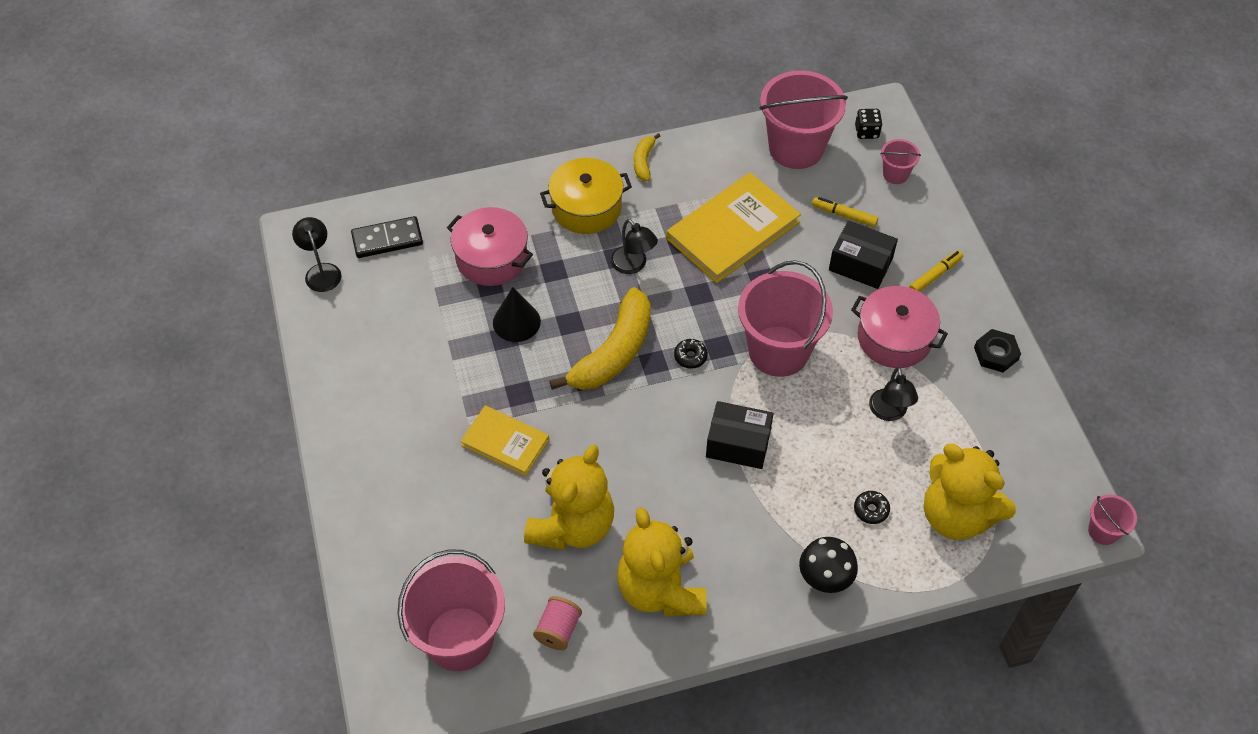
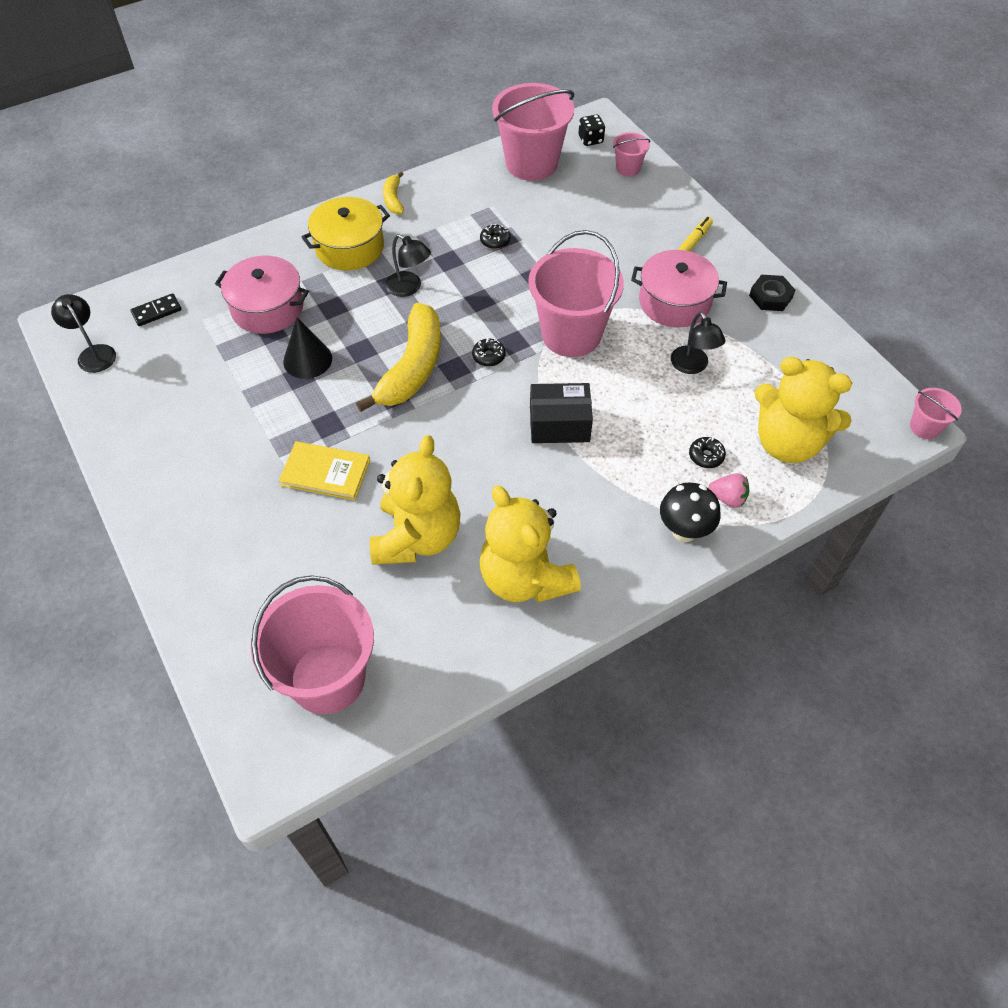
camera: 15 degrees left, 0 degrees up
(387, 239) = (156, 311): black domino -> black domino, size x0.66
(558, 630) = (431, 643): pink spool -> none
(732, 230) = (495, 241): yellow book -> black donut
(844, 215) = (593, 209): yellow marker -> none
(860, 264) = (622, 247): black box -> none
(877, 558) = (728, 498): none -> pink strawberry

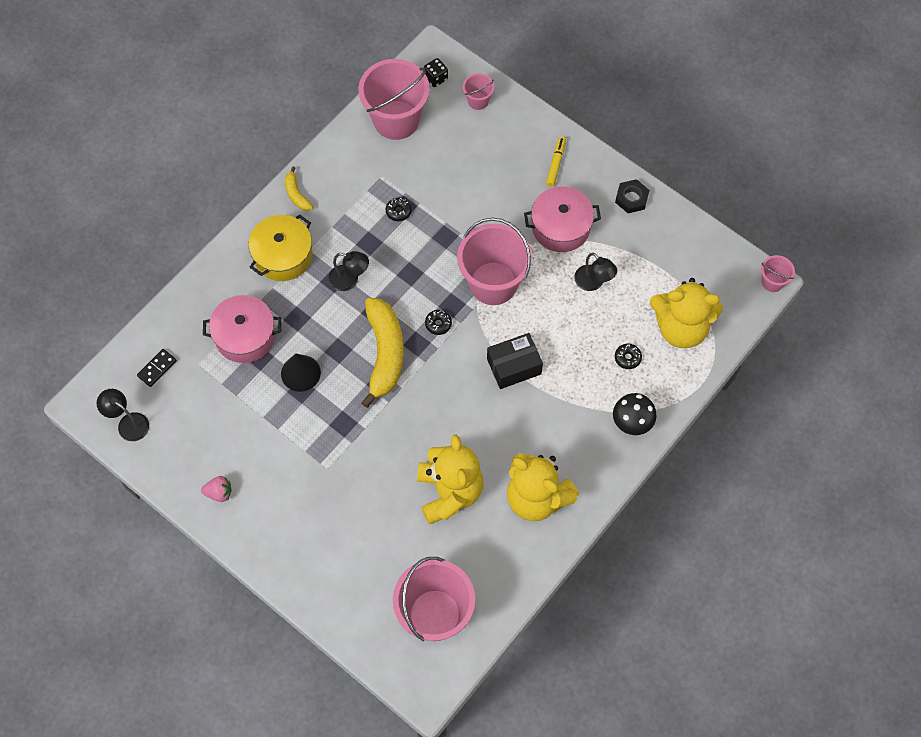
camera: 20 degrees left, 10 degrees up
(325, 473) = (361, 464): yellow book -> none
(728, 498) = (653, 387): pink strawberry -> pink strawberry (219, 493)

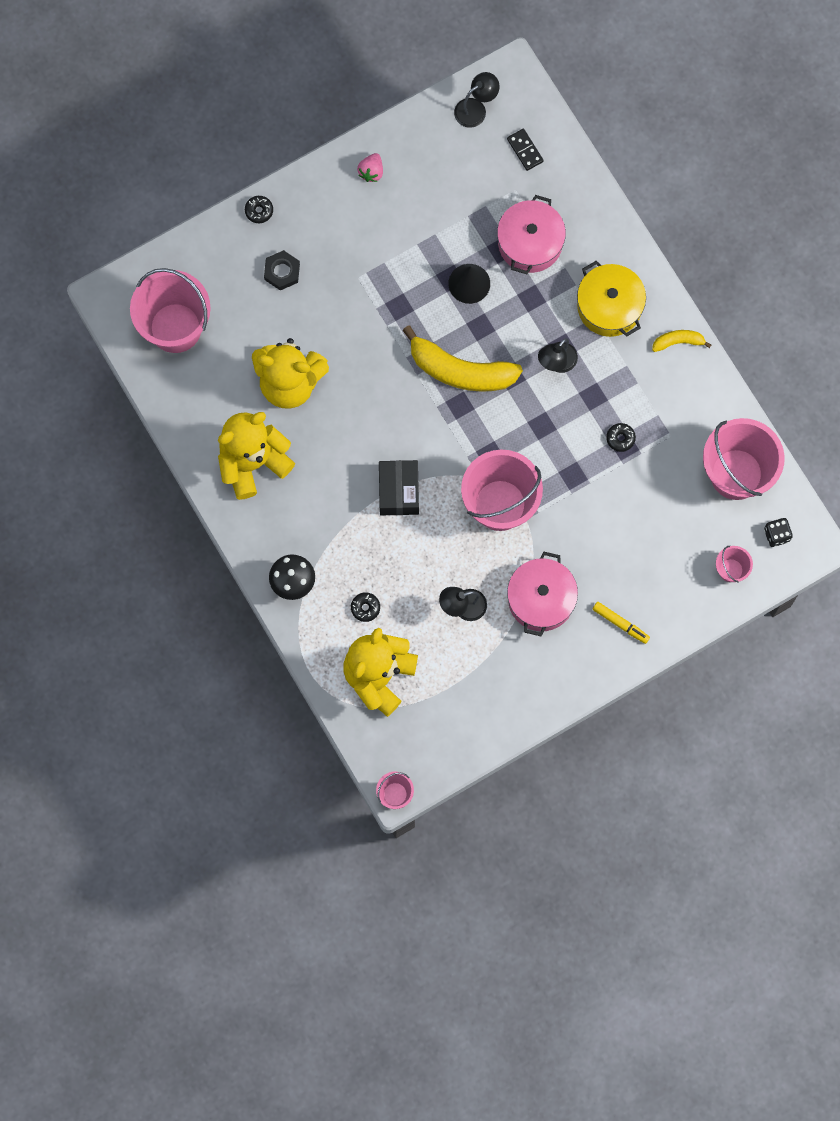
camera: 110 degrees right, 10 degrees up
(438, 324) = (473, 434): black donut -> black donut (259, 211)
(631, 198) = (549, 687): black nut -> black nut (282, 272)

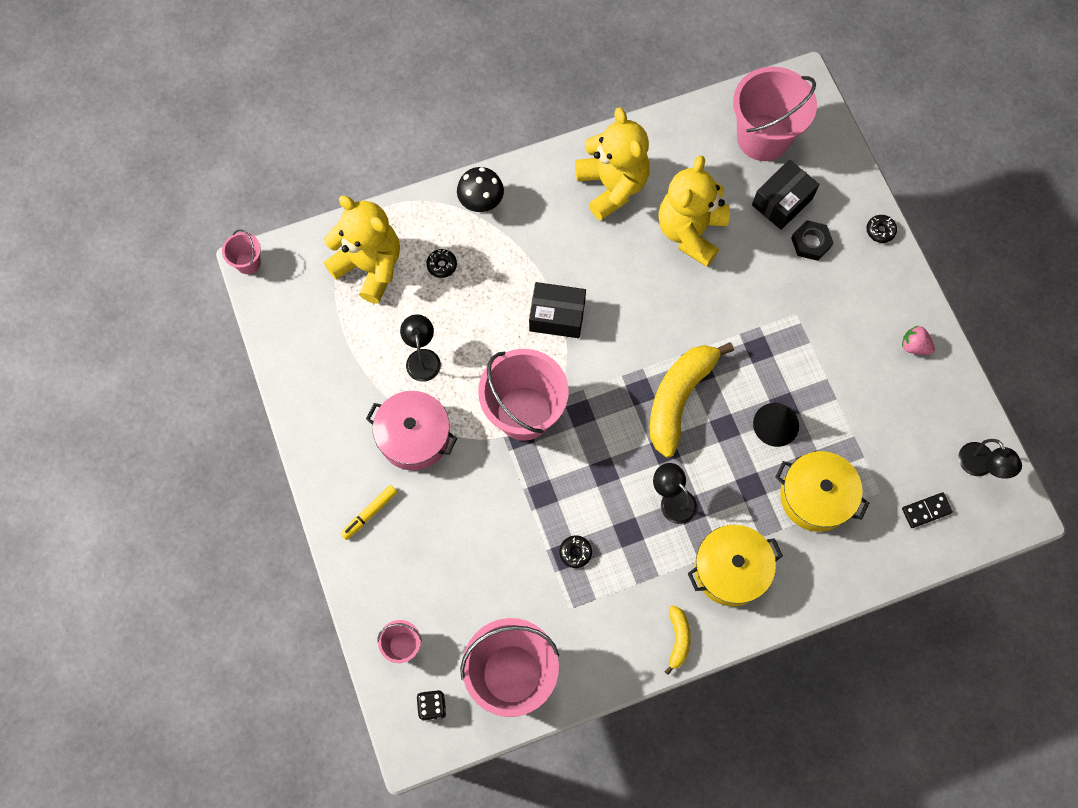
camera: 100 degrees right, 5 degrees down
(243, 302) = (782, 202): none -> black box
(530, 243) = (815, 496): pink pot -> yellow pot

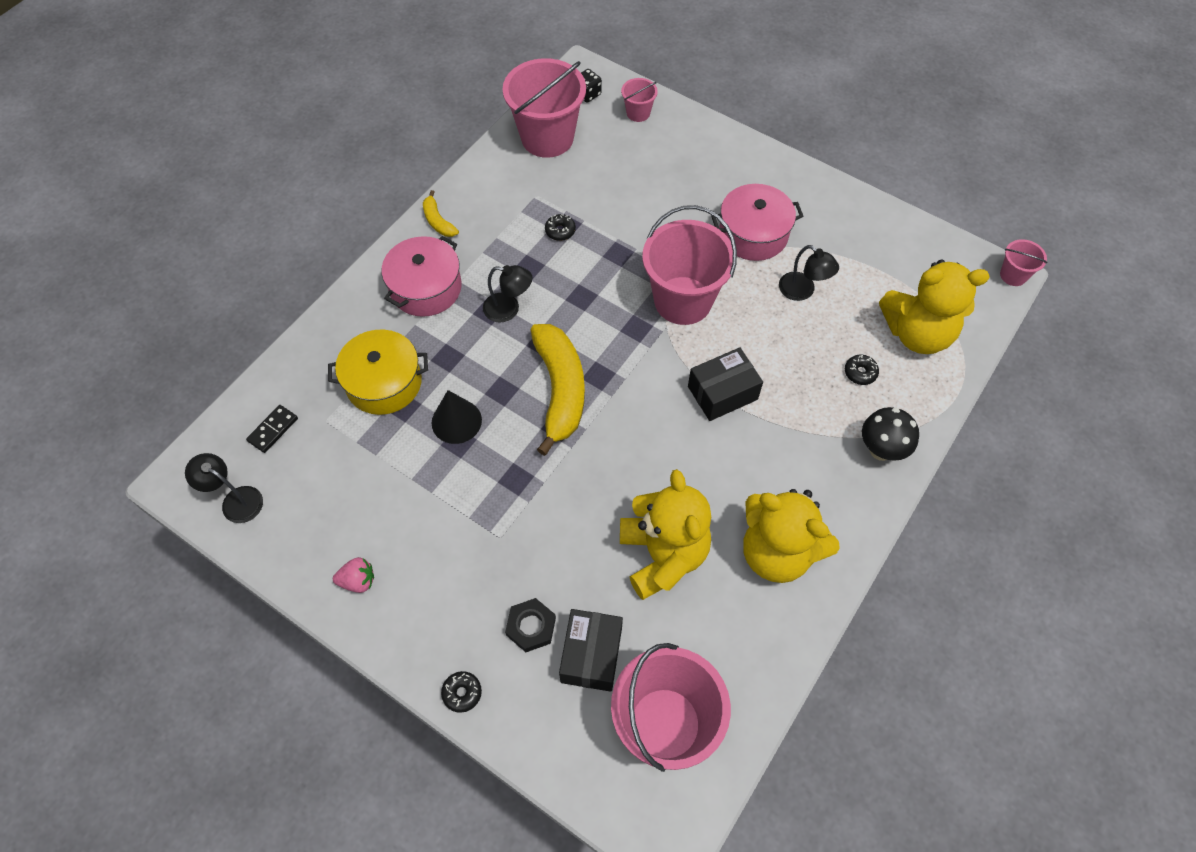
camera: 145 degrees right, 10 degrees down
(369, 513) = (736, 169): yellow marker -> none
(730, 570) = (426, 288): yellow pot -> pink pot

